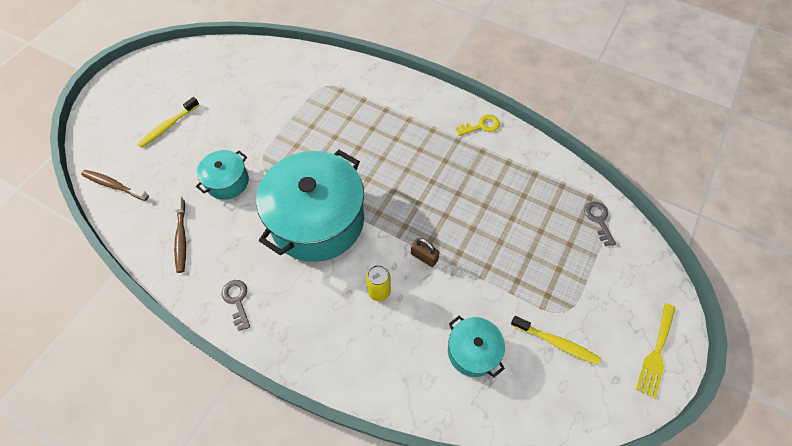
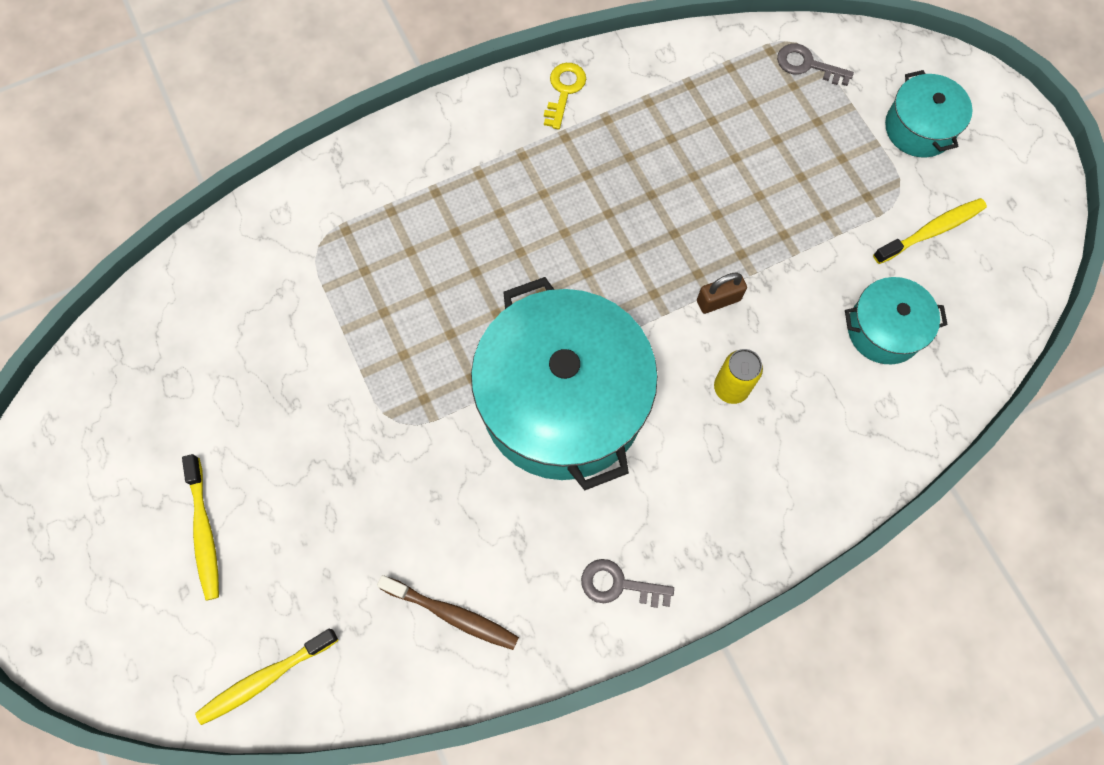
camera: 55 degrees left, 10 degrees up
(114, 185) = (265, 678): brown toothbrush -> yellow toothbrush
(227, 182) = (396, 493): turquoise pot -> turquoise pot (919, 128)
(656, 353) = (1007, 138): yellow fork -> none

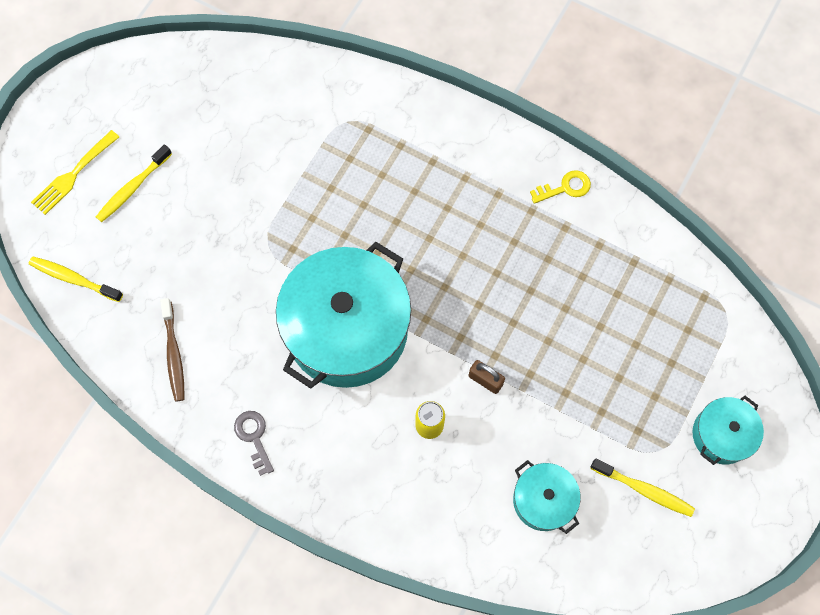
camera: 55 degrees right, 0 degrees up
(127, 594) = (73, 175): none -> yellow fork
(807, 65) = (712, 329): grey key -> none

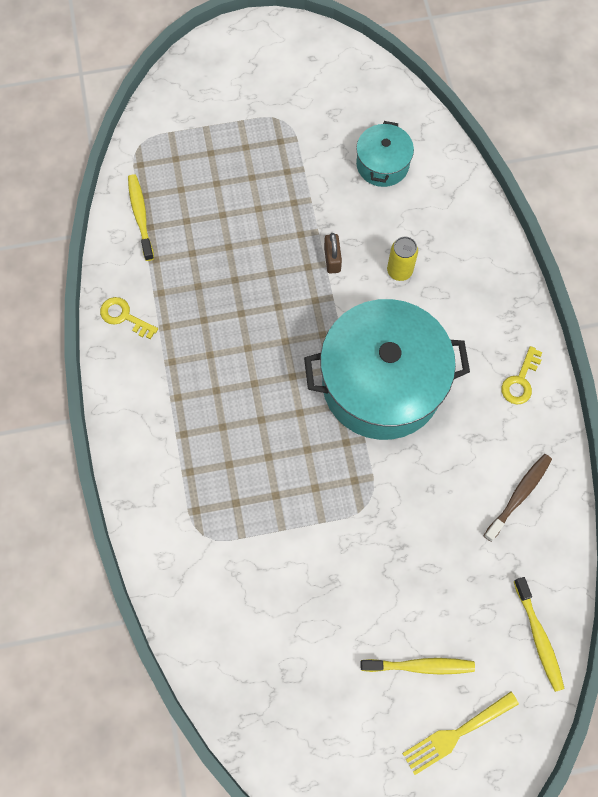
camera: 130 degrees left, 0 degrees up
(73, 175) = (456, 734): yellow fork -> yellow fork turned 150 degrees clockwise
(254, 437) = (520, 381): grey key -> yellow key
(644, 490) = (318, 112): yellow toothbrush -> yellow toothbrush (140, 216)
(721, 435) = (237, 92): turquoise pot -> none

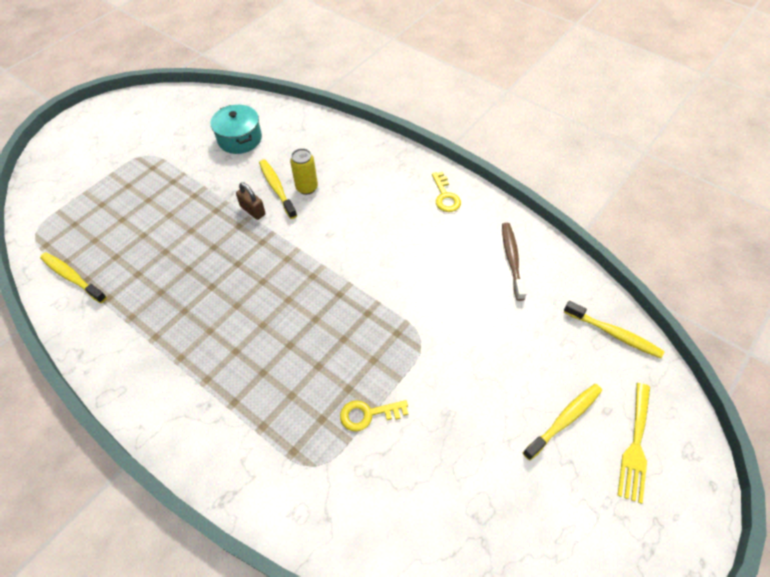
camera: 40 degrees left, 15 degrees down
(124, 317) = (111, 354): yellow key -> yellow key (368, 414)
(372, 250) = (277, 188): none -> yellow toothbrush
(382, 383) = (357, 259): turquoise pot -> none

